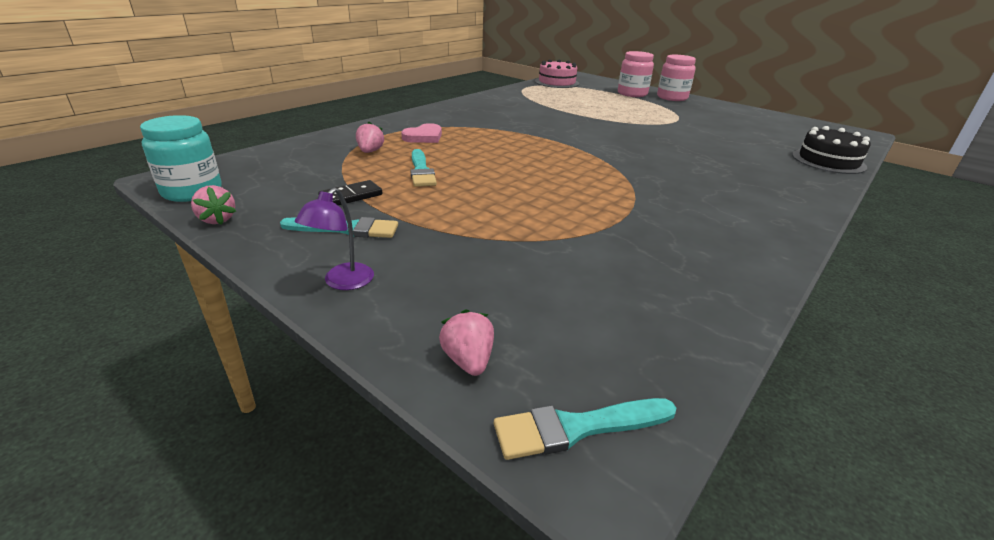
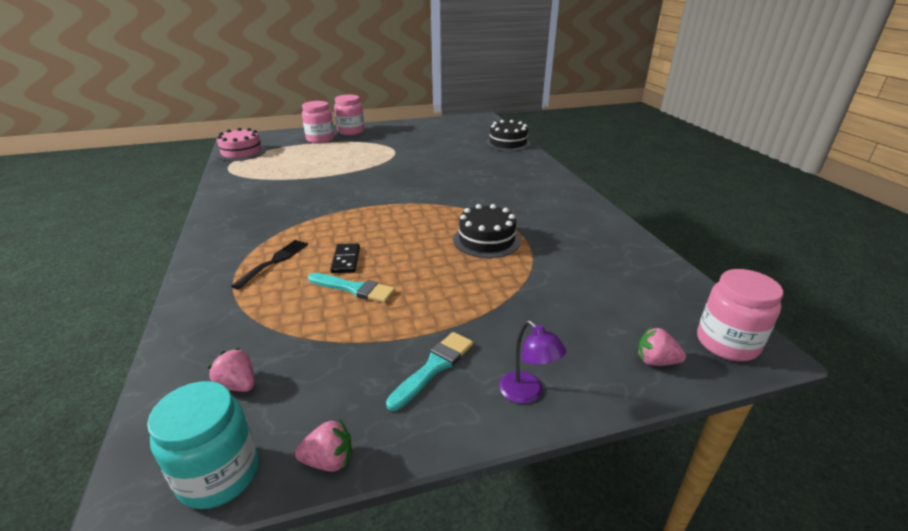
camera: 55 degrees left, 0 degrees up
(351, 196) = (366, 346): black domino -> black domino (346, 260)
(370, 151) = (269, 304): pink strawberry -> pink strawberry (238, 384)
(424, 137) = (274, 261): pink heart -> black fork
(577, 428) = (727, 343): turquoise brush -> pink jar
(581, 202) = (486, 240): none -> black cake

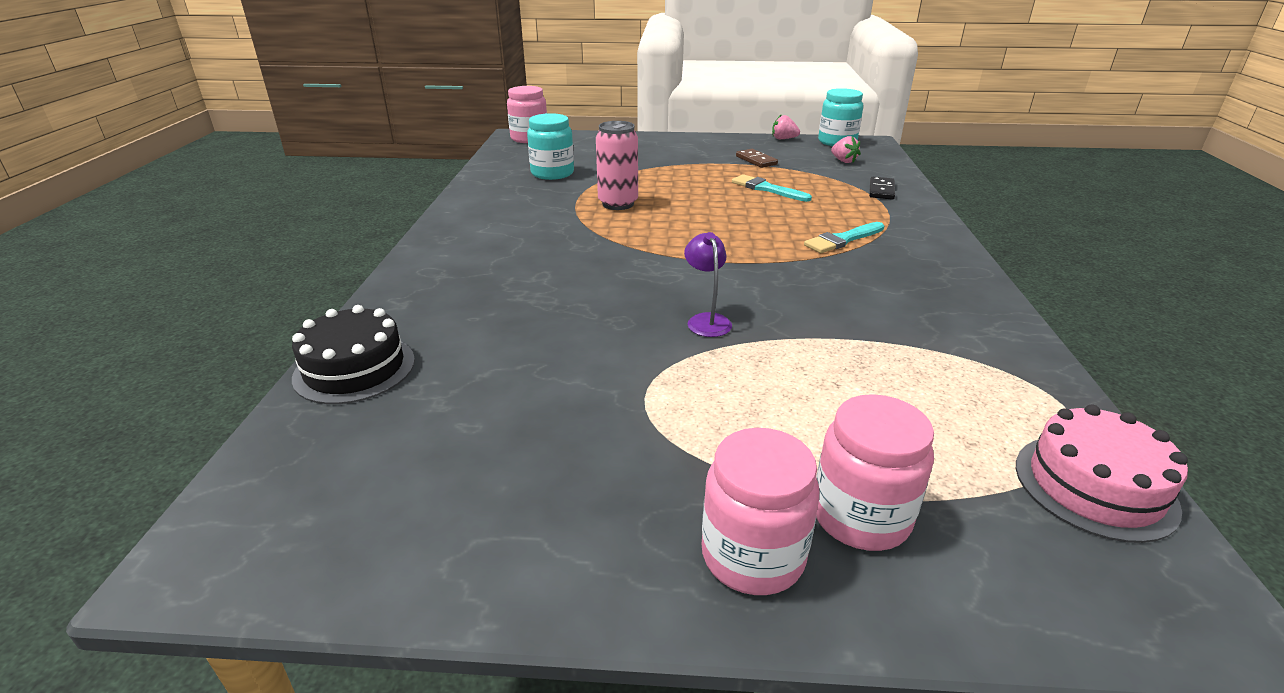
camera: 160 degrees left, 0 degrees up
(274, 261) = (852, 217): black fork -> none
(346, 260) = (774, 208): black domino -> black domino (881, 190)
(373, 354) = (756, 160): none -> brown domino
(434, 367) = (718, 152): turquoise brush -> turquoise brush (842, 240)
(486, 240) = (618, 204): black cake -> pink can
(527, 394) = (671, 140): purple lamp -> purple lamp (706, 320)
(590, 269) = (552, 173): none -> turquoise jar
(655, 361) = (583, 139): pink strawberry -> none

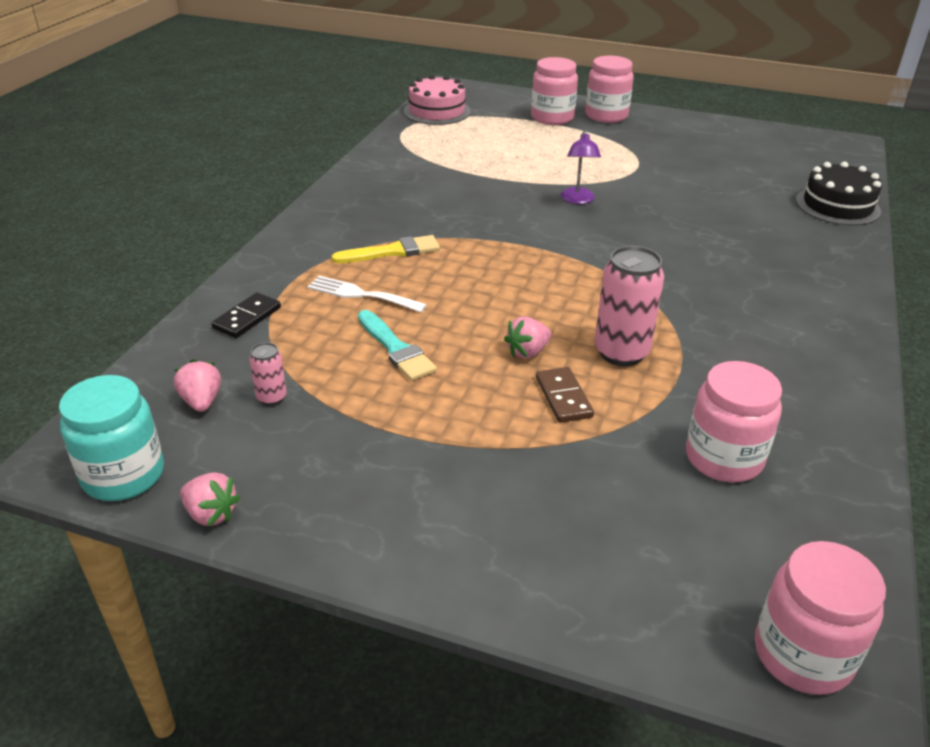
camera: 165 degrees left, 5 degrees up
(552, 173) = (723, 458): turquoise jar -> pink jar
(681, 197) = (527, 352): none -> pink strawberry
(756, 160) = (344, 433): brown domino -> brown domino (563, 397)
(810, 165) = (271, 397): none -> pink can
(826, 210) = (361, 294): none -> white fork
(842, 240) = (392, 252): turquoise brush -> yellow brush

